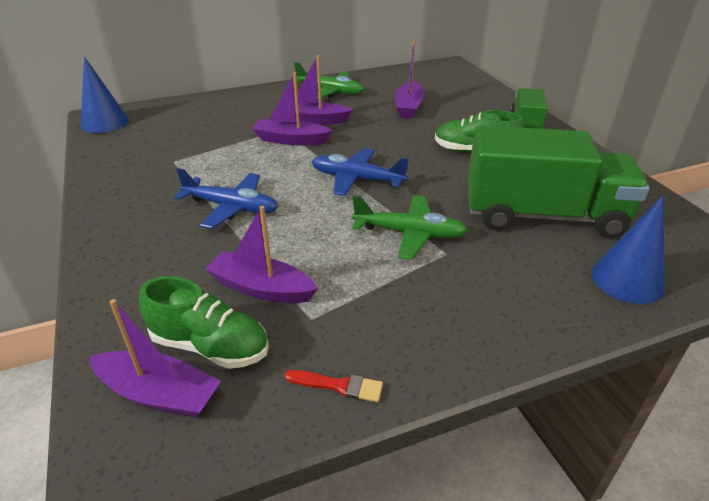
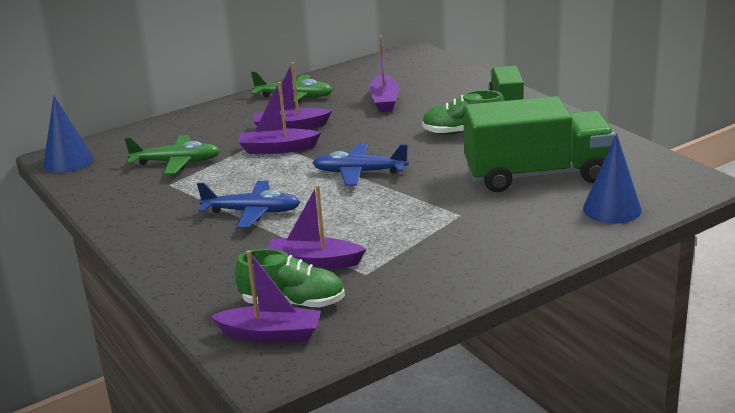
camera: 10 degrees left, 10 degrees down
(338, 386) = (405, 307): red brush -> none
(410, 234) = (424, 206): green plane -> green plane (176, 162)

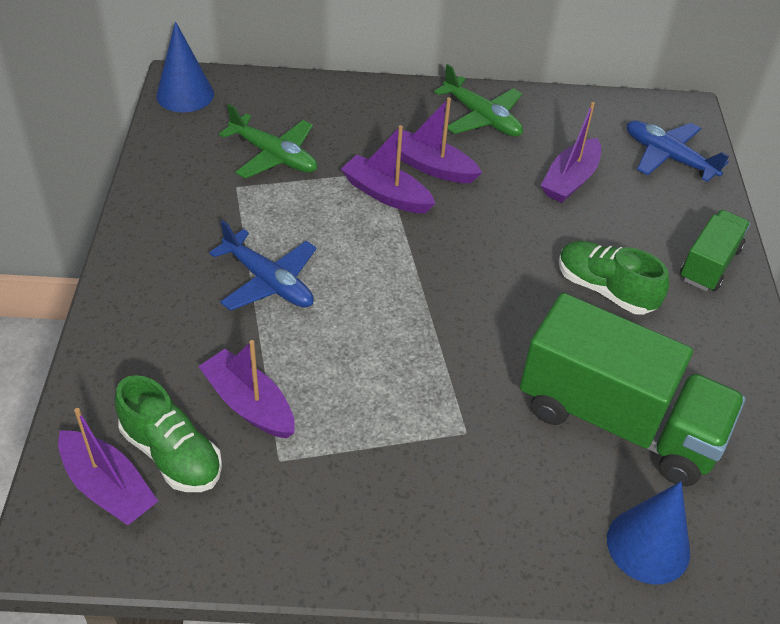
camera: 30 degrees right, 20 degrees up
(359, 172) = (429, 286): blue plane -> blue plane (668, 157)

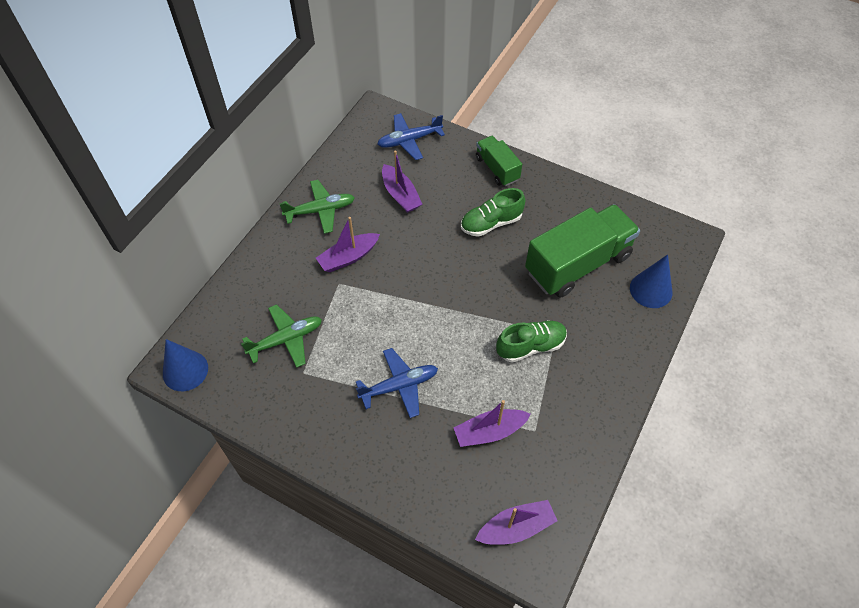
camera: 60 degrees left, 10 degrees up
(172, 454) = (507, 485): green shoe -> green shoe (530, 346)
(386, 194) = (359, 292): purple boat -> none

